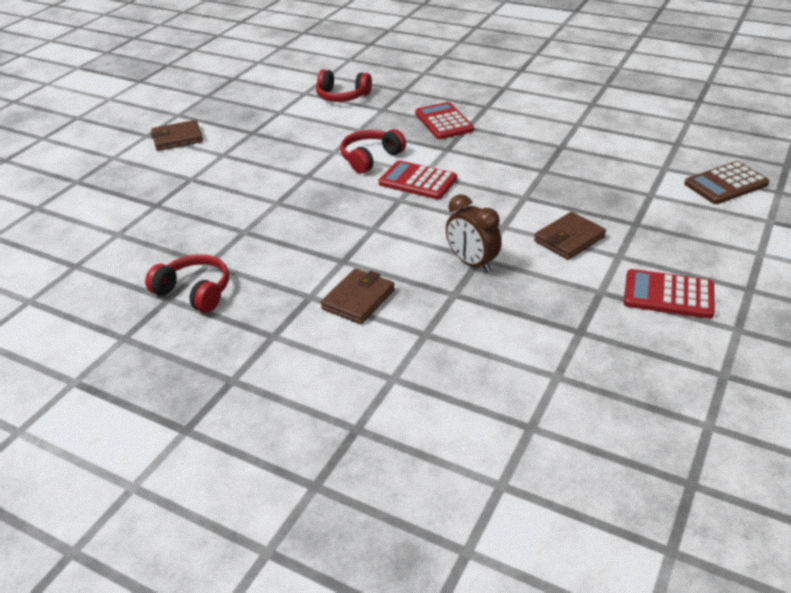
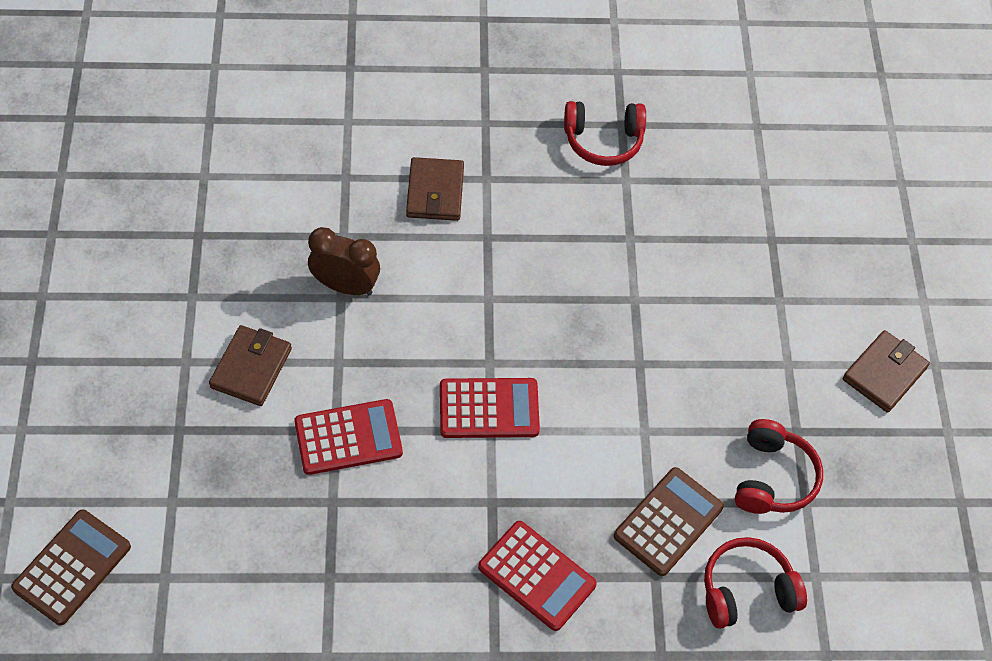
camera: 145 degrees right, 20 degrees up
(357, 122) = (668, 522): none -> brown calculator
(370, 158) = (583, 435): red headphones -> red headphones (772, 478)
(668, 295) = (119, 317): red calculator -> red calculator (348, 437)

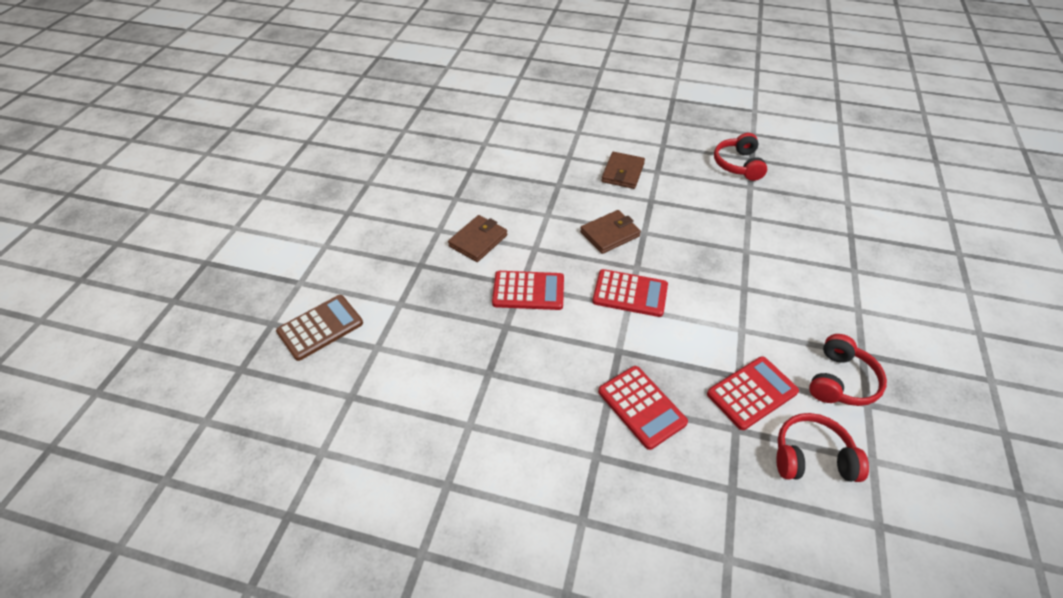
camera: 20 degrees right, 10 degrees down
(345, 286) = (552, 209): brown clock -> none
(603, 140) = (738, 165): red headphones -> red headphones turned 75 degrees clockwise
(668, 522) = (752, 393): brown calculator -> red calculator
(884, 373) = (936, 330): brown wallet -> brown wallet (610, 234)

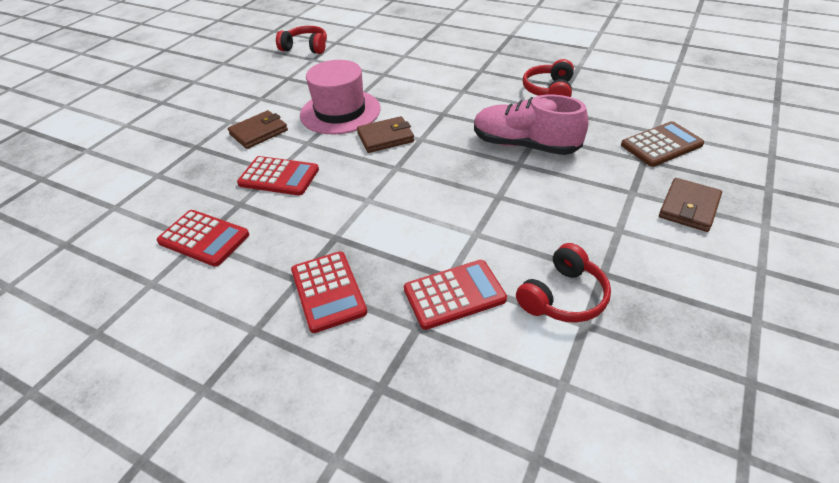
camera: 15 degrees right, 5 degrees down
(320, 327) = (77, 186): brown calculator -> brown calculator (661, 145)
(549, 208) = (340, 112): none -> pink hat
(622, 173) = (427, 89): brown wallet -> brown wallet (689, 207)
(630, 293) = (376, 189): red calculator -> red calculator (204, 238)
(743, 230) = (525, 145): none -> pink shoe
(812, 457) = (490, 369): red headphones -> red headphones (306, 47)

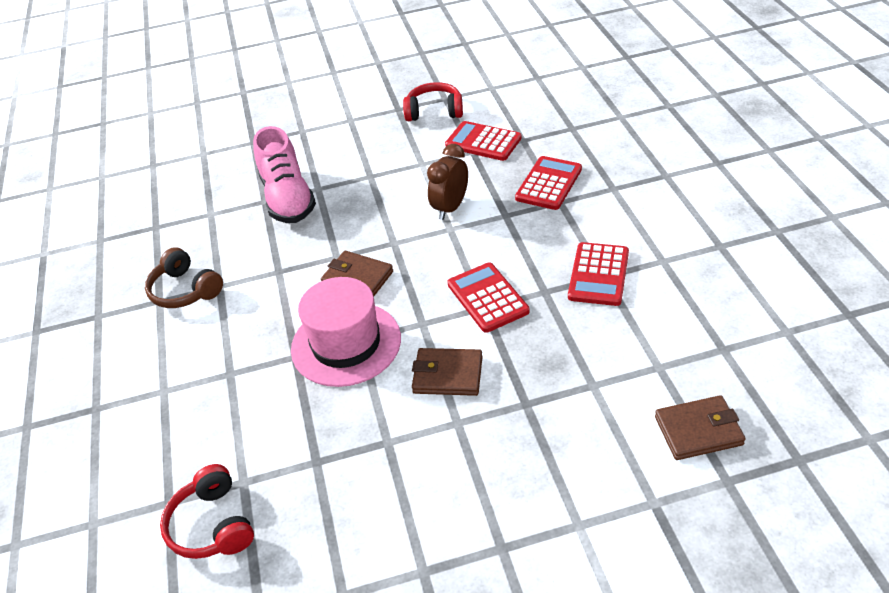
camera: 130 degrees left, 0 degrees up
(204, 238) = (598, 275): red calculator -> red calculator turned 150 degrees counterclockwise
(390, 214) = (450, 208): none -> brown clock
(477, 79) = (185, 290): none -> brown headphones
(549, 91) = (173, 232): red headphones -> none
(661, 145) = (223, 143): brown calculator -> none
(689, 207) = (297, 107): brown wallet -> brown wallet (698, 431)

